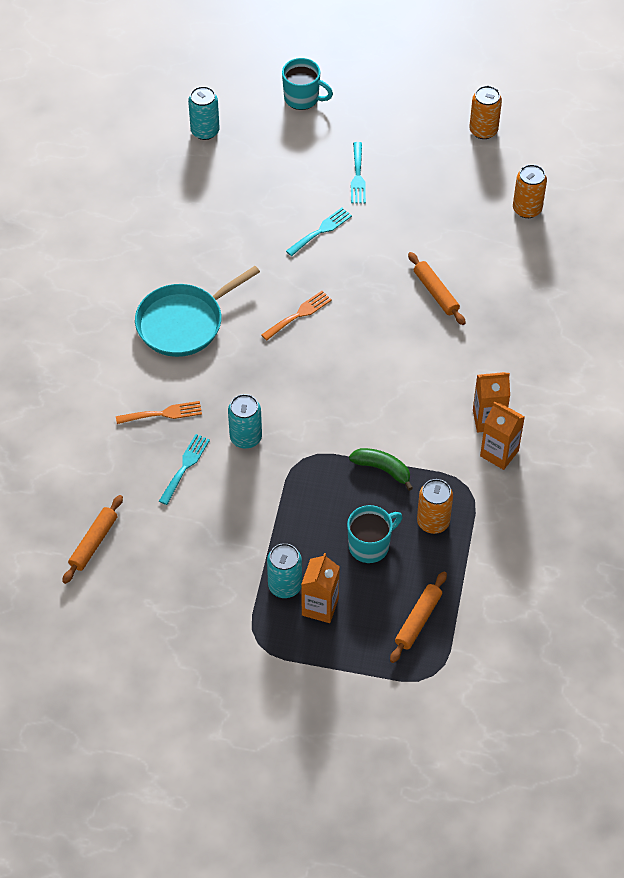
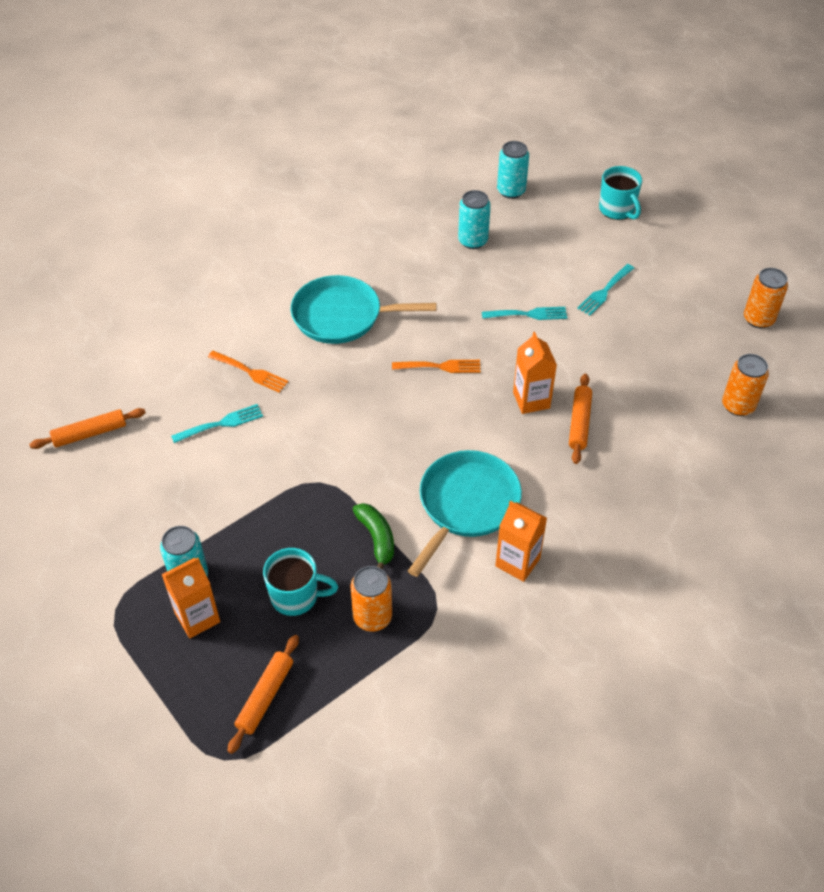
camera: 40 degrees right, 5 degrees down
(246, 437) = (293, 434): turquoise can -> turquoise can (473, 241)
(417, 404) = (466, 504): none -> turquoise pan
(418, 620) = (265, 696): orange rolling pin -> orange rolling pin turned 45 degrees counterclockwise
(499, 453) = (497, 599): orange carton -> orange carton (531, 400)

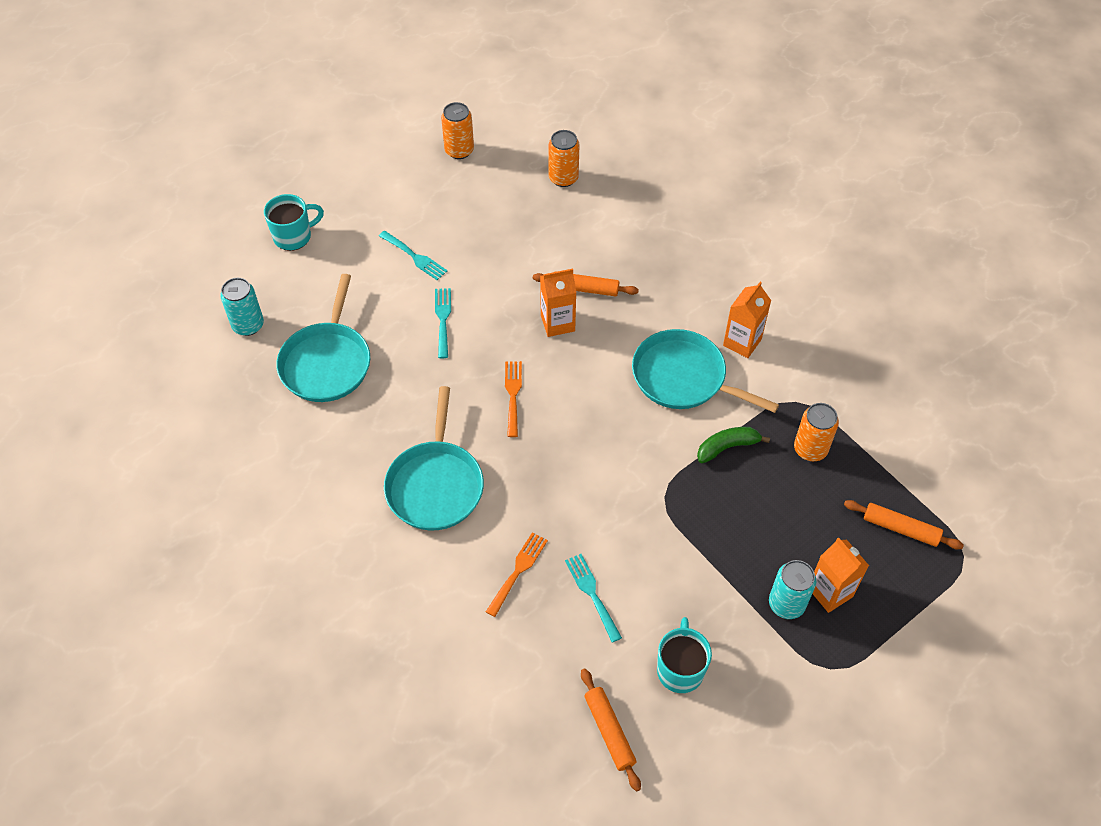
camera: 90 degrees left, 5 degrees up
(296, 596) = (797, 510): turquoise mug -> turquoise mug (680, 669)
(473, 241) = (327, 363): turquoise can -> turquoise pan

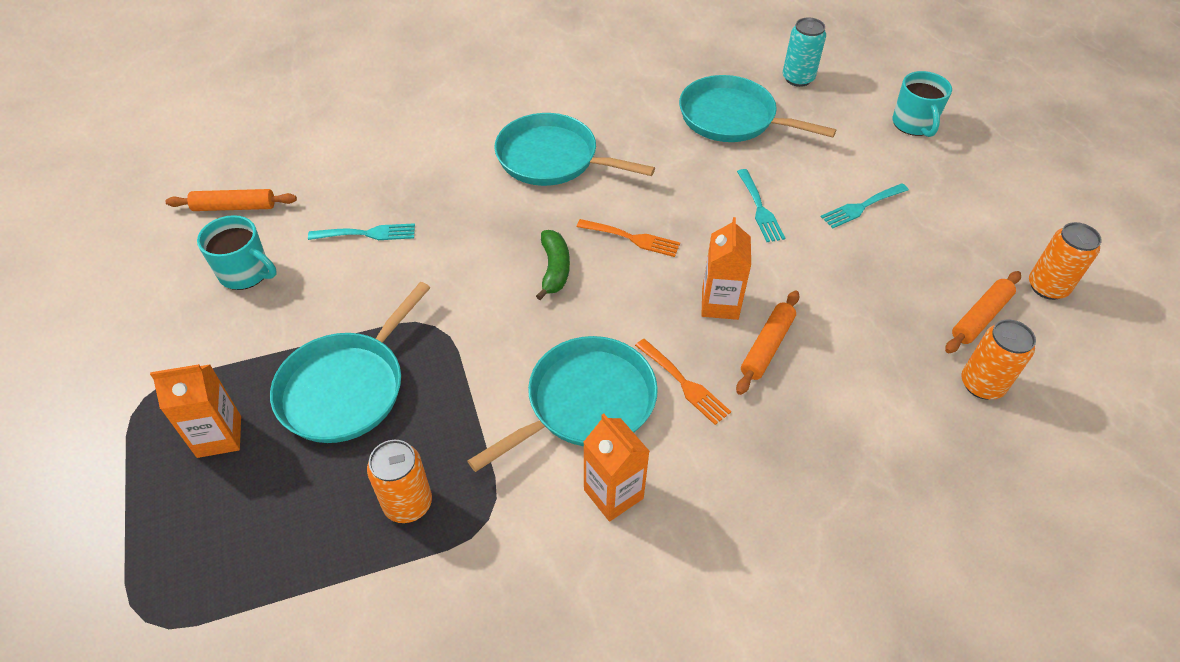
camera: 110 degrees right, 5 degrees down
(443, 319) = (760, 209): turquoise fork -> turquoise fork turned 60 degrees clockwise
(518, 571) = (427, 190): orange fork -> orange fork (684, 384)
(727, 447) = (462, 410): green banana -> green banana (554, 269)
(748, 529) = (346, 388): none -> turquoise pan
(786, 604) = (239, 387): turquoise can -> none
(900, 529) = (234, 558): orange rolling pin -> orange rolling pin (980, 317)

